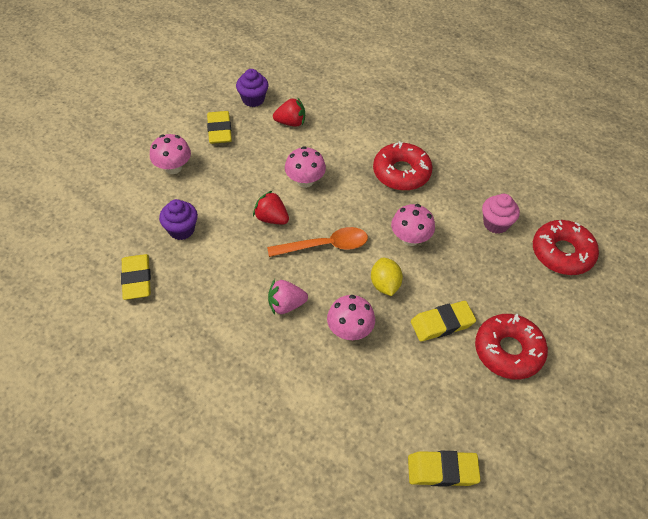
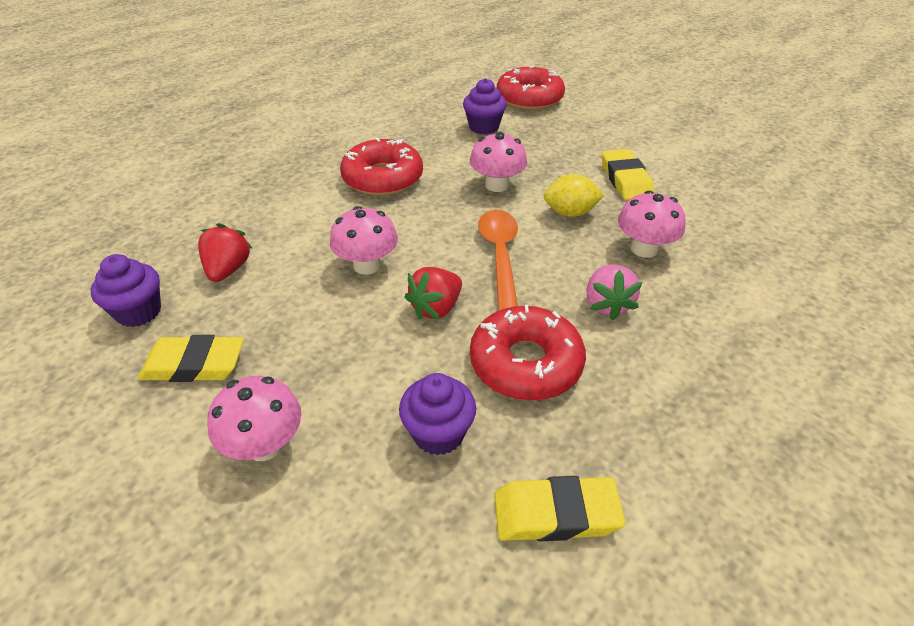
camera: 80 degrees left, 10 degrees down
(442, 470) = (814, 204): yellow eraser -> none
(495, 224) = (483, 127): pink cupcake -> purple cupcake
(508, 351) = (656, 145): red donut -> red donut (525, 363)

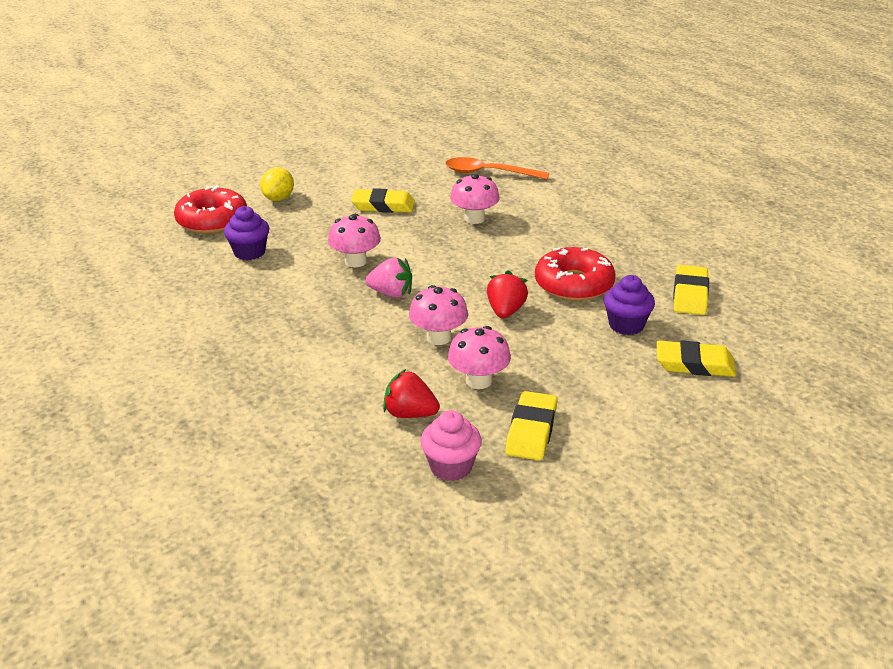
camera: 75 degrees left, 10 degrees down
(139, 312) = (451, 467): purple cupcake -> pink cupcake
(265, 445) = (622, 396): pink mushroom -> pink mushroom (478, 381)
(351, 532) = (694, 364): none -> yellow eraser
(383, 178) = (305, 317): red donut -> none
(436, 308) = (505, 311): red strawberry -> red strawberry turned 135 degrees counterclockwise
(500, 256) = (456, 275): orange spoon -> orange spoon (488, 173)
(570, 213) = (415, 237): yellow lemon -> yellow lemon (278, 198)
(607, 304) = (528, 245): pink strawberry -> pink strawberry (391, 293)

